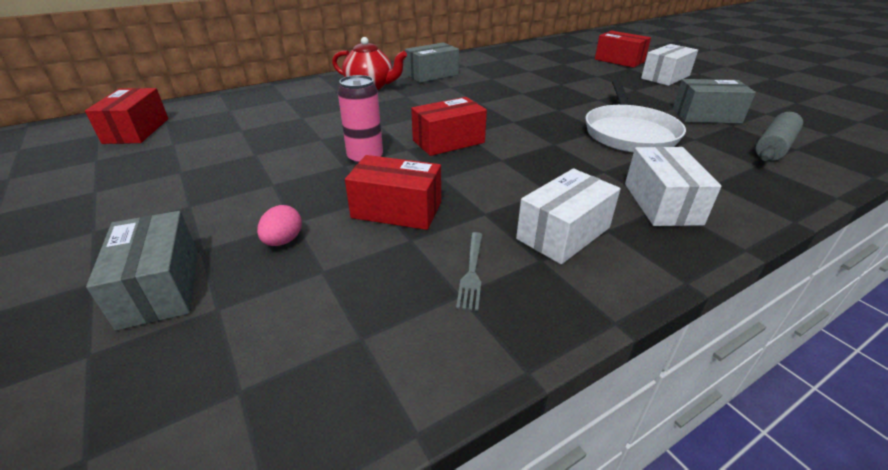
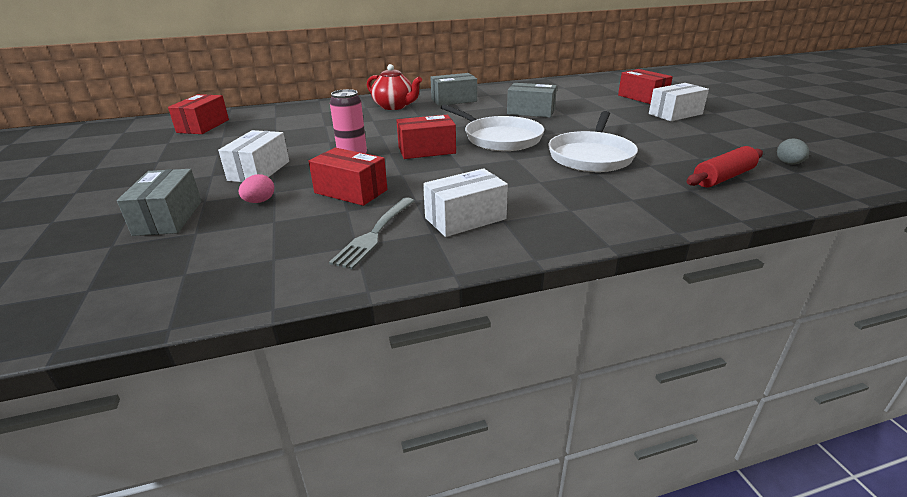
camera: 15 degrees right, 5 degrees down
(471, 272) = (375, 233): grey fork -> grey fork, size x1.58
(518, 119) = (500, 138): none -> white pan
(661, 203) = (568, 208): white box -> white box (259, 171)
(706, 116) = (682, 148): grey box -> grey box (531, 112)
(774, 147) = (723, 177): grey rolling pin -> red rolling pin
(813, 125) = (788, 163): none -> grey egg

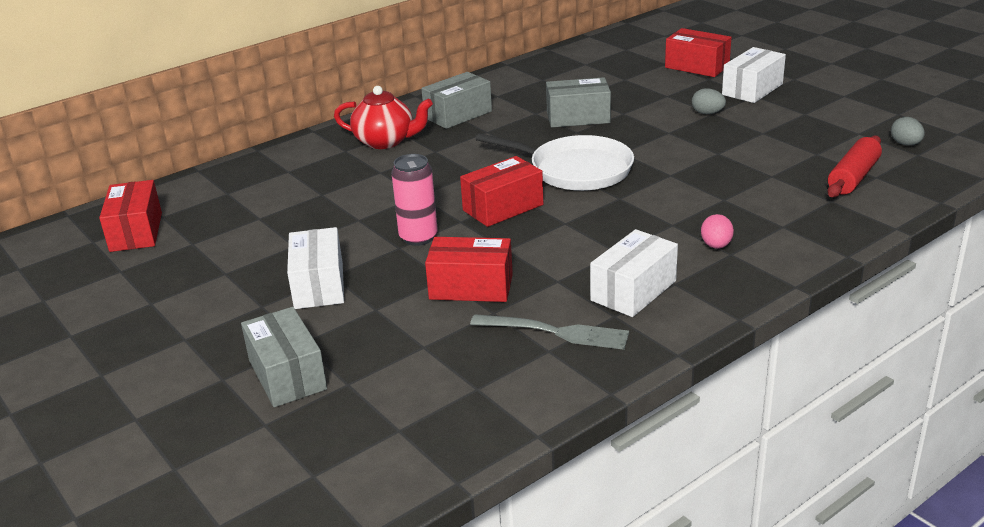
camera: 20 degrees left, 0 degrees up
(259, 201) = (374, 326): pink egg -> pink egg (716, 246)
(375, 233) = (555, 332): grey fork -> grey fork turned 75 degrees counterclockwise
(591, 156) = (702, 176): white pan -> none
(628, 122) = (707, 113): none -> grey egg

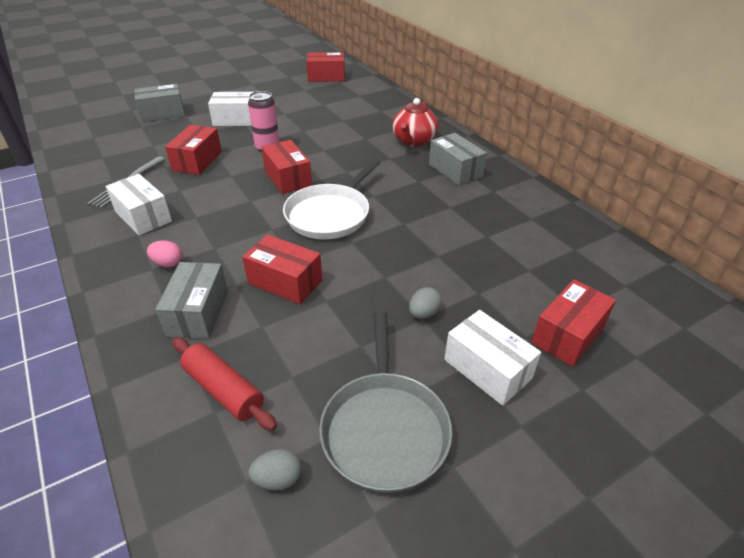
camera: 95 degrees right, 10 degrees up
(578, 117) = (434, 228): grey box -> grey box (198, 313)
(704, 175) = (285, 282): none -> red box
(834, 116) = (385, 429): none -> grey pan

